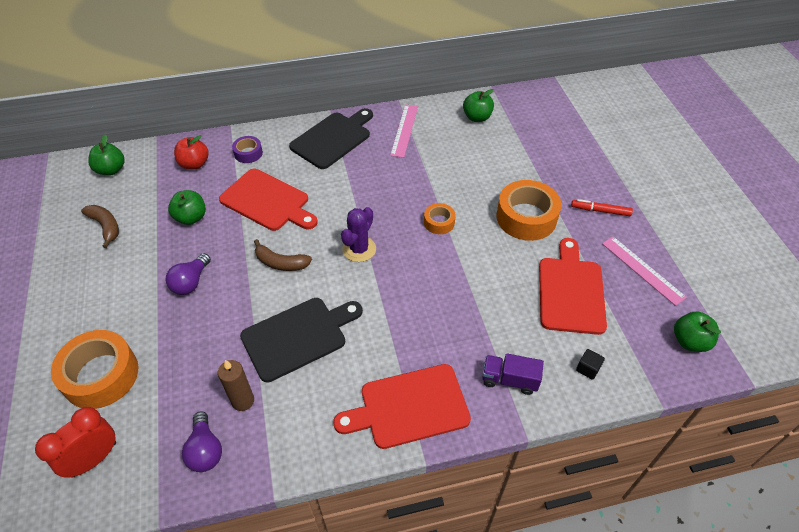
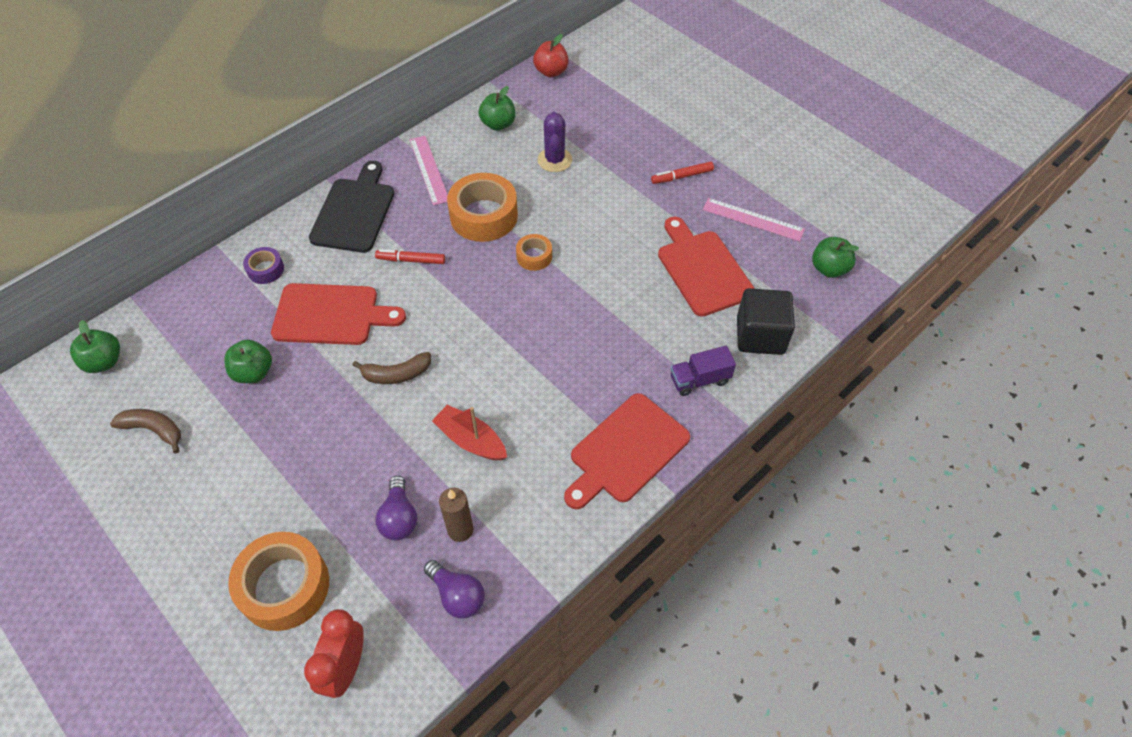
camera: 30 degrees left, 5 degrees up
(191, 282) = (310, 442): purple light bulb -> purple light bulb (399, 518)
(194, 164) = (208, 310): red apple -> red apple (551, 72)
(298, 337) = (471, 440): black cutting board -> red boat
(347, 187) = (411, 260): none -> red marker
(359, 249) = (470, 321): purple cactus -> purple cactus (554, 160)
(526, 217) = (616, 214): orange tape -> orange tape (484, 216)
(587, 369) = (760, 335): black cube -> black cube, size x2.38

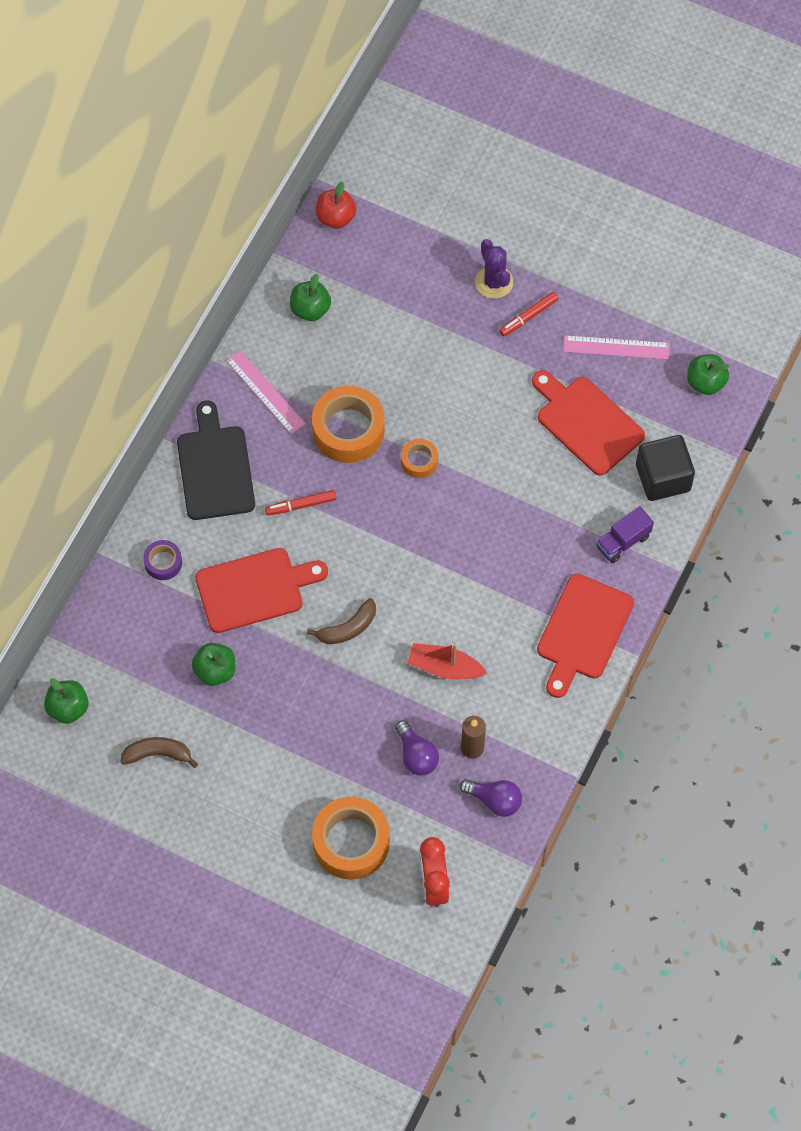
camera: 20 degrees left, 10 degrees up
(554, 160) = (390, 337): purple cactus -> purple cactus (494, 282)

